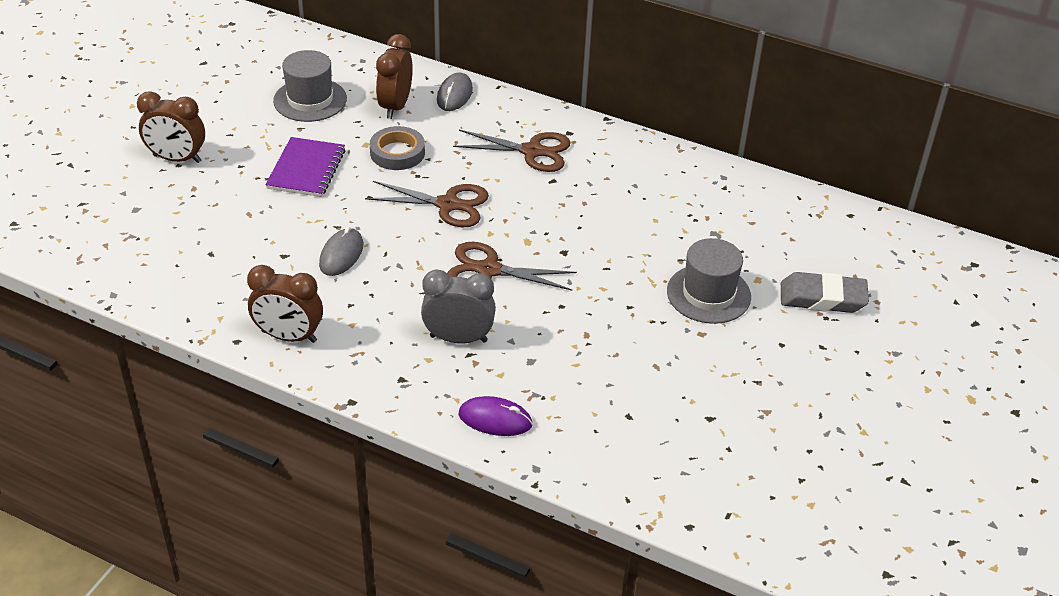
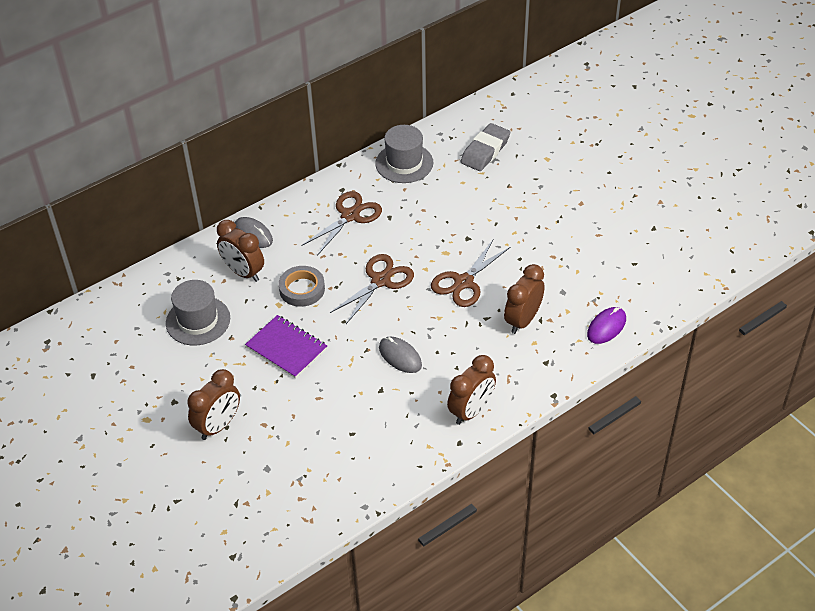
camera: 60 degrees left, 5 degrees up
(458, 338) = (523, 320): grey clock -> brown clock
(708, 294) = (548, 185): grey hat -> grey hat (404, 163)
(822, 298) = (579, 138): grey eraser -> grey eraser (485, 151)

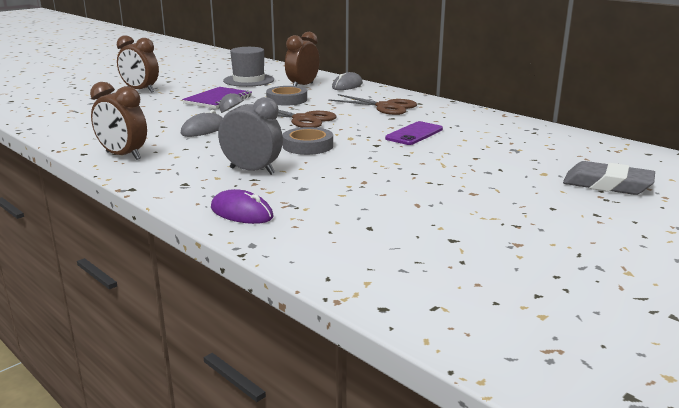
camera: 80 degrees right, 25 degrees down
(404, 163) = (474, 118): grey hat -> none
(442, 210) = (414, 134): none -> purple phone
(464, 282) = (308, 146): brown scissors -> grey tape
(485, 151) = (526, 146): grey eraser -> grey eraser (607, 185)
(523, 320) = (252, 171): brown clock -> grey clock

